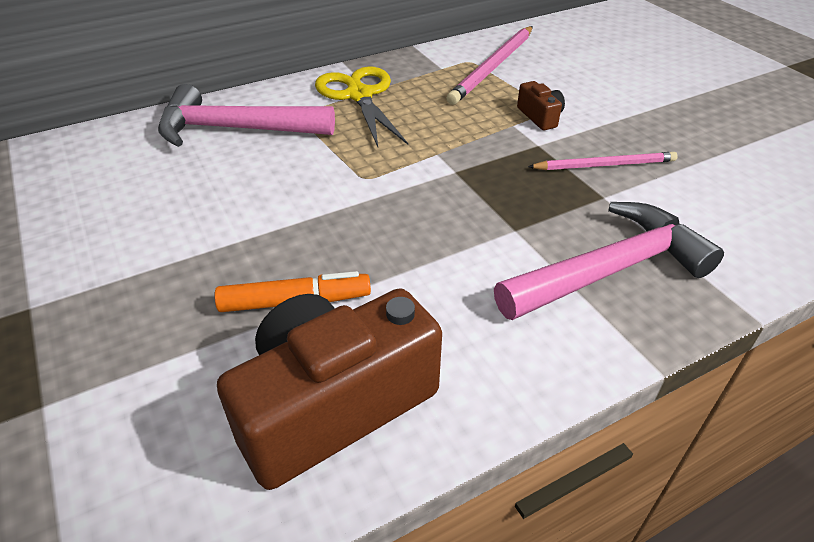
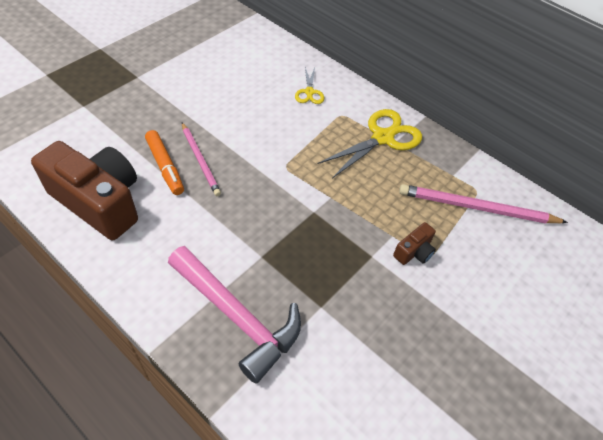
camera: 65 degrees right, 10 degrees up
(236, 129) = (309, 92): pink hammer -> yellow scissors
(605, 165) = (364, 304): pink pencil -> pink pencil (200, 160)

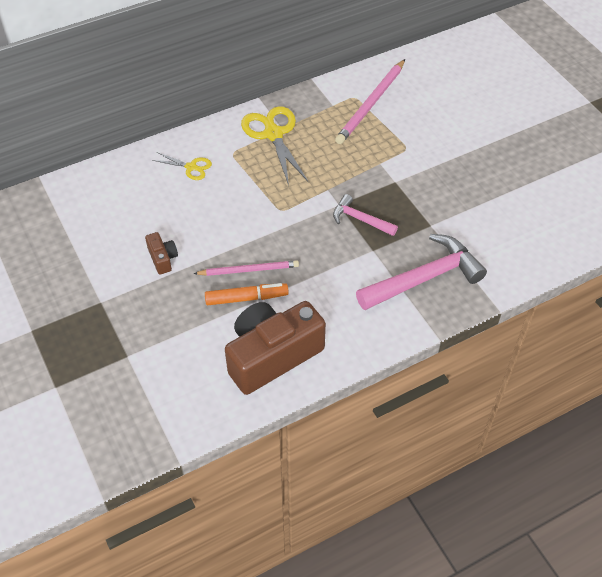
camera: 65 degrees left, 0 degrees up
(301, 235) = (360, 219): none -> pink hammer
(414, 252) = (399, 155): brown camera -> brown camera (162, 258)

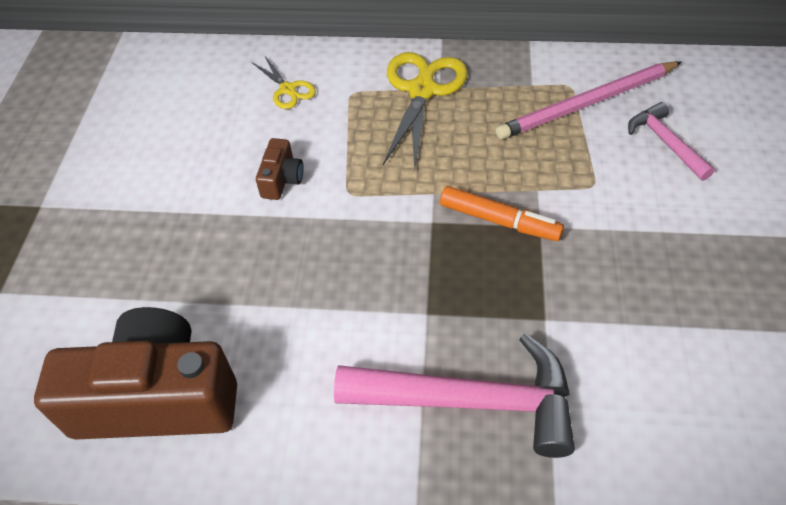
camera: 35 degrees right, 0 degrees up
(162, 258) = (154, 186): brown camera -> brown camera (282, 179)
(246, 298) = (201, 293): orange marker -> orange marker (499, 221)
(249, 270) = (238, 254): pink pencil -> none
(360, 219) = (445, 258): pink hammer -> pink hammer (665, 142)

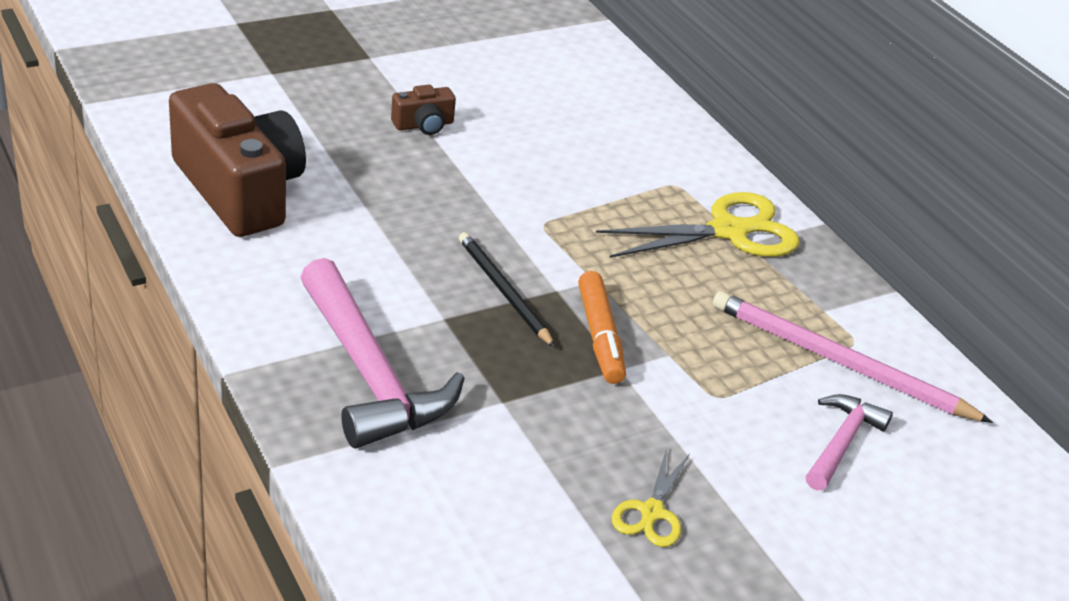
camera: 50 degrees right, 15 degrees down
(282, 179) = (520, 177): brown camera -> brown camera (424, 125)
(288, 89) = (637, 142): yellow scissors -> yellow scissors (651, 512)
(415, 257) = (503, 291): none -> black pencil

